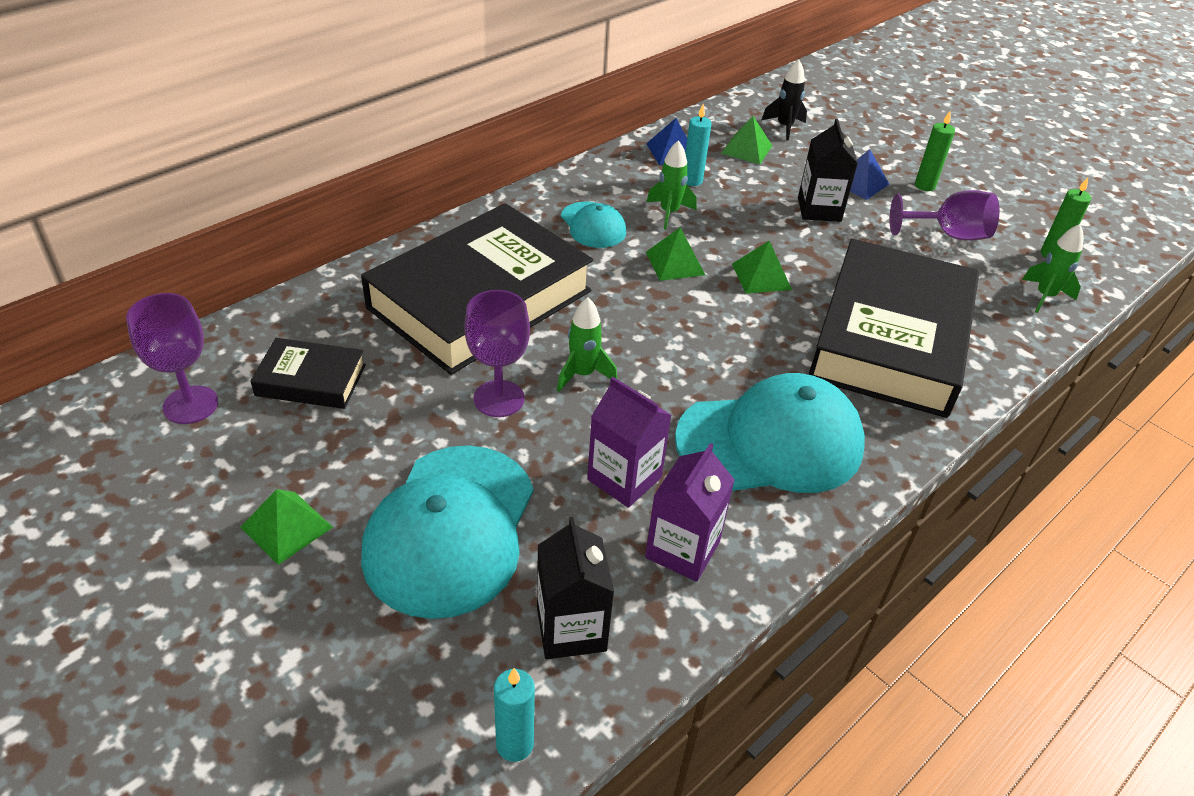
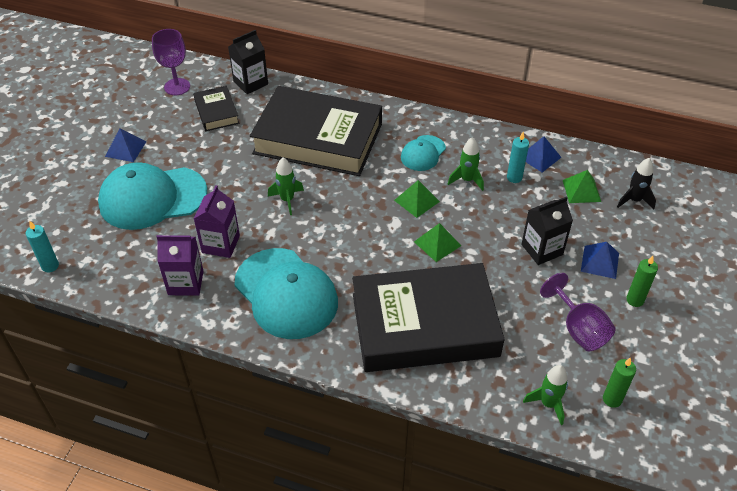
camera: 65 degrees right, 5 degrees up
(287, 527) = (126, 149): green pyramid -> blue pyramid
(499, 399) = (247, 177): purple goblet -> none
(571, 628) = (117, 260): black carton -> black carton (250, 83)

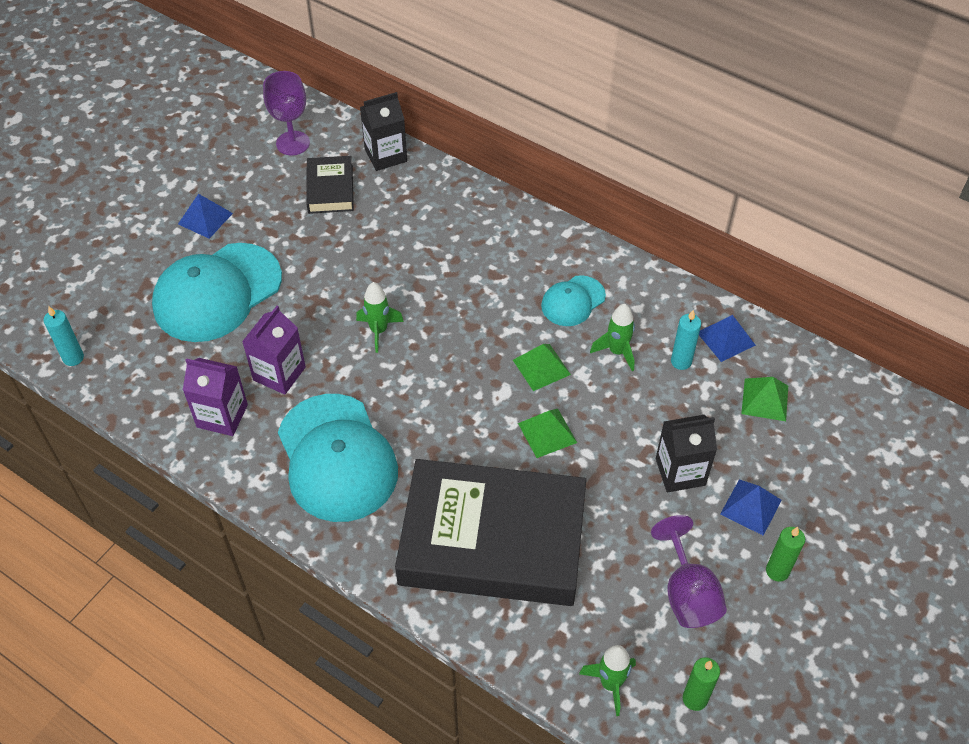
camera: 15 degrees right, 5 degrees up
(152, 198) = (217, 293): turquoise cap -> turquoise cap turned 45 degrees counterclockwise
(318, 139) = (445, 252): black book -> none
(634, 200) = (831, 429): black rocket -> none

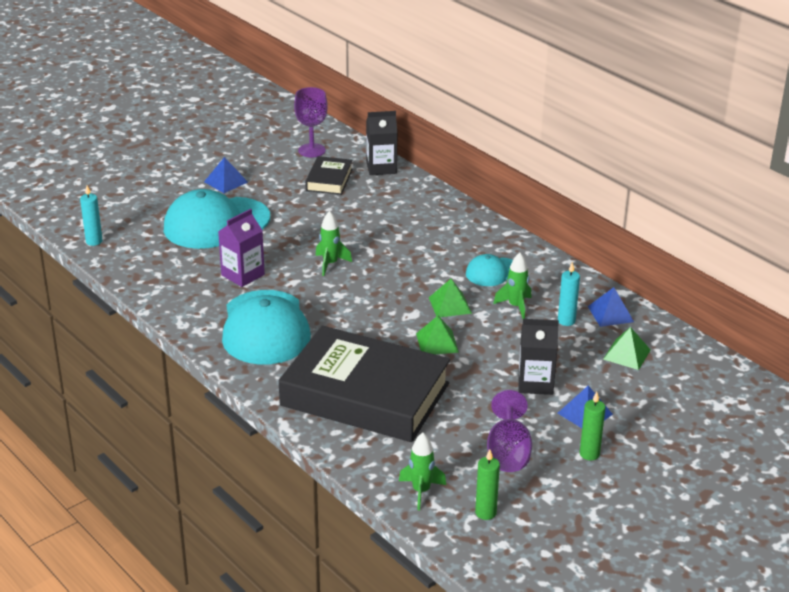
camera: 15 degrees right, 20 degrees down
(222, 416) = (189, 291): purple carton -> none

